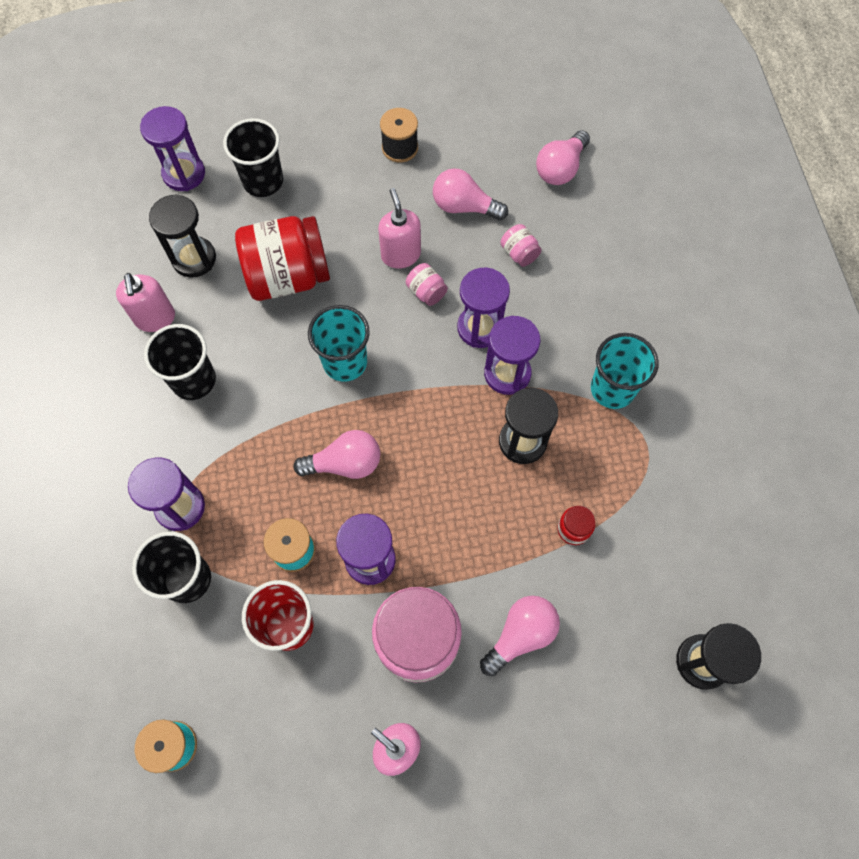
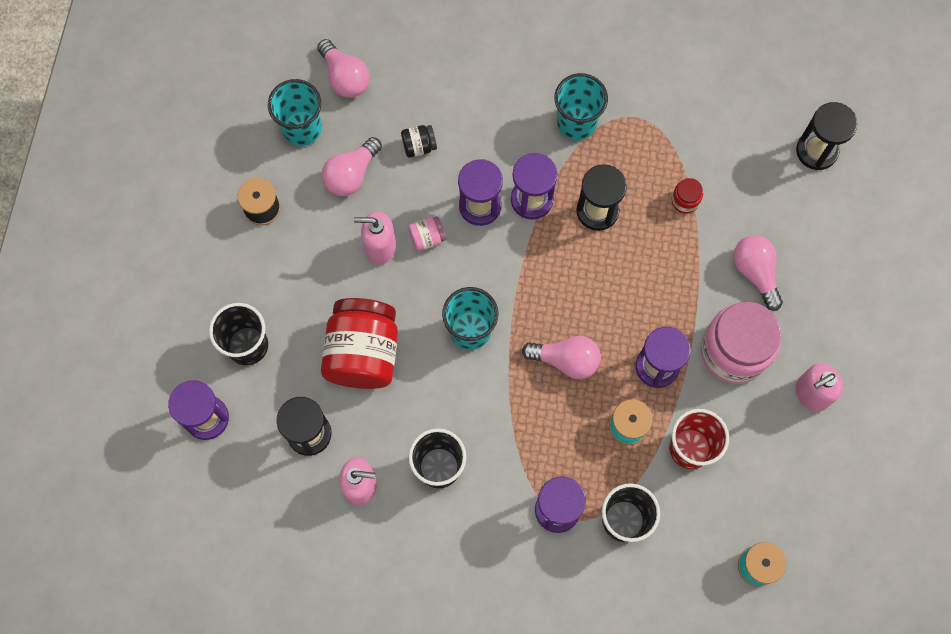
camera: 70 degrees left, 5 degrees up
(345, 463) = (566, 360): pink light bulb -> pink light bulb turned 90 degrees clockwise
(492, 152) = (302, 128): none -> turquoise cup
(519, 253) = (419, 146): pink jar -> black jar

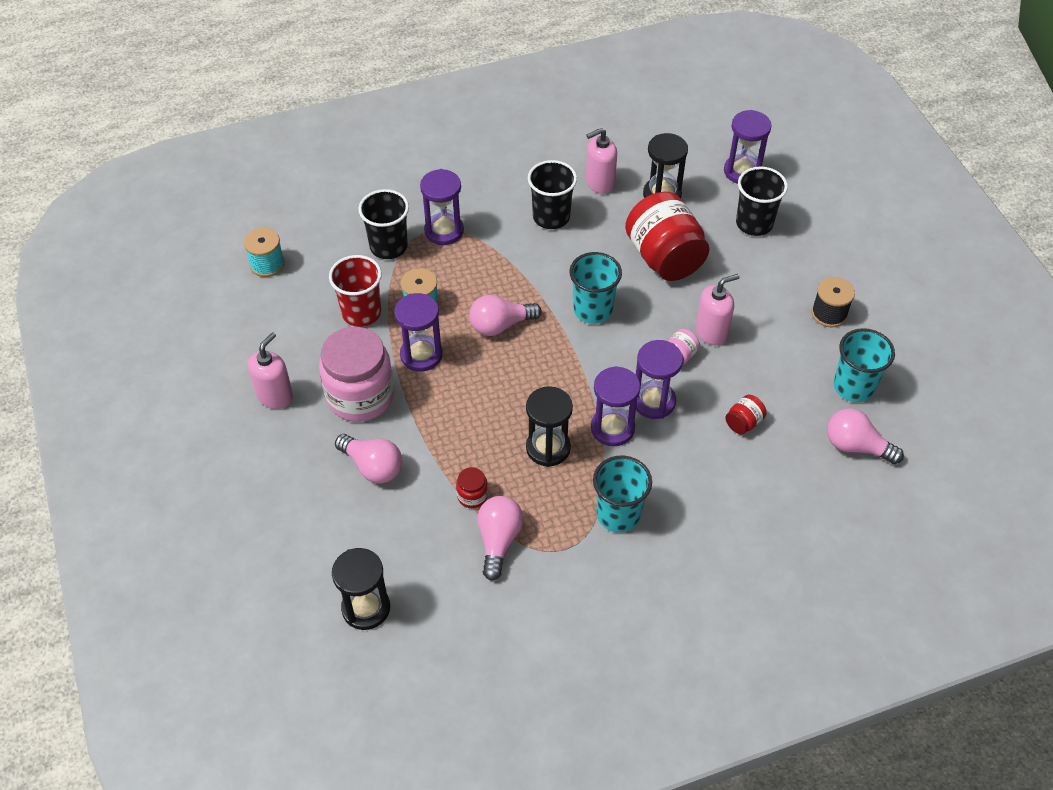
camera: 150 degrees right, 20 degrees down
(351, 174) = (781, 372): pink light bulb -> pink light bulb (498, 540)
(419, 146) = (743, 423): black jar -> red jar

